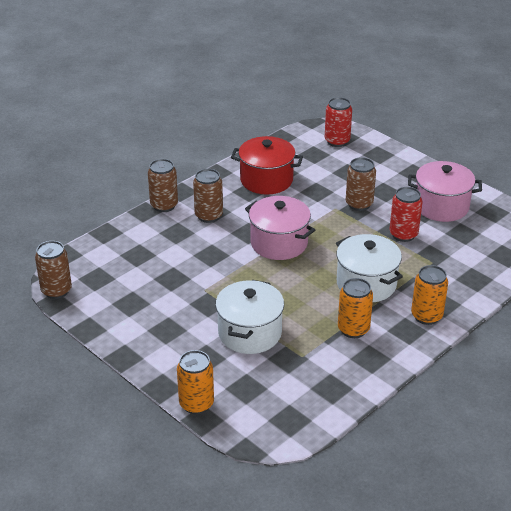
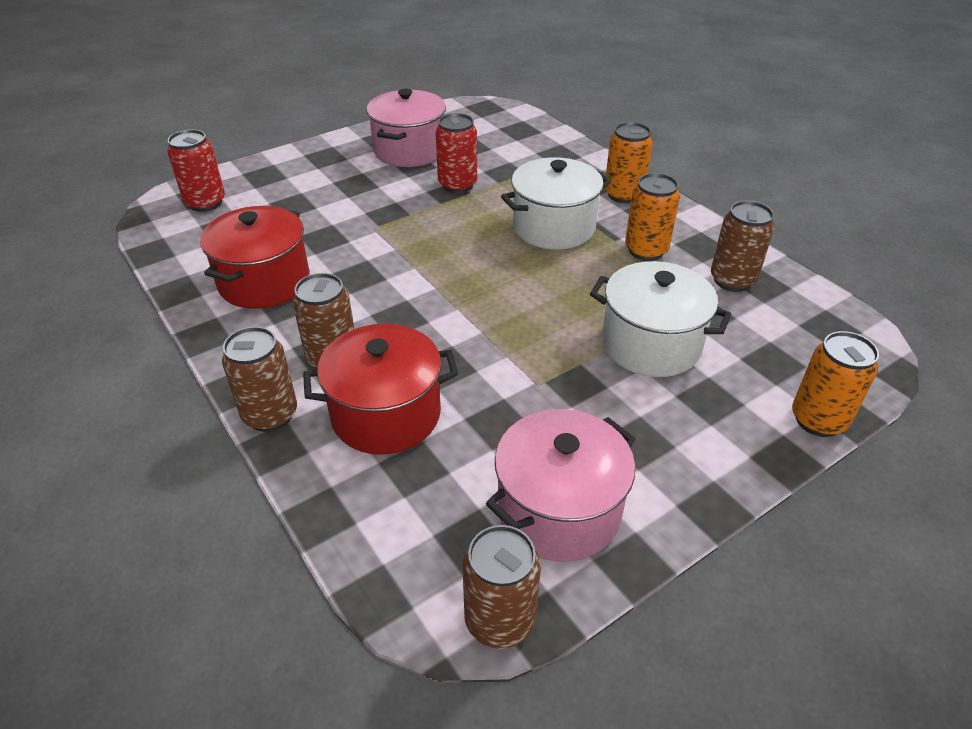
camera: 80 degrees left, 5 degrees up
(171, 240) = (386, 414): none -> red pot
(279, 243) = (439, 289): pink pot -> pink pot (559, 510)
(359, 204) = (374, 207): brown can -> brown can (732, 280)

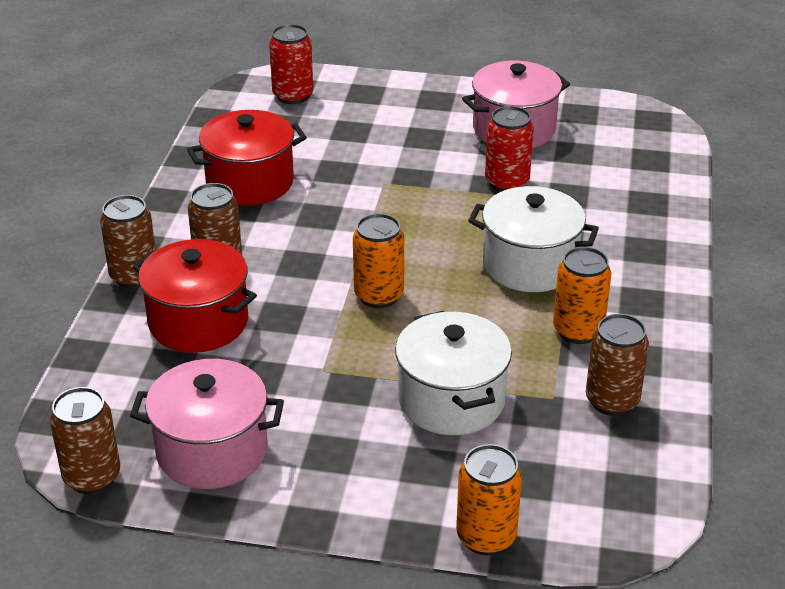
camera: 45 degrees right, 5 degrees down
(623, 194) = (645, 272): orange can -> orange can (378, 296)

